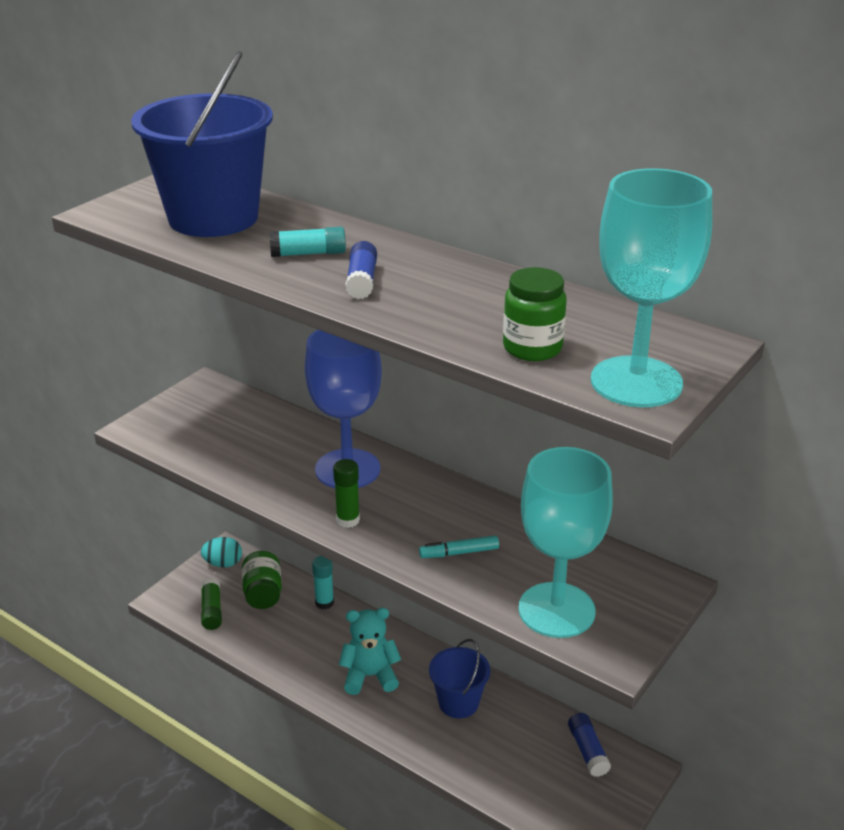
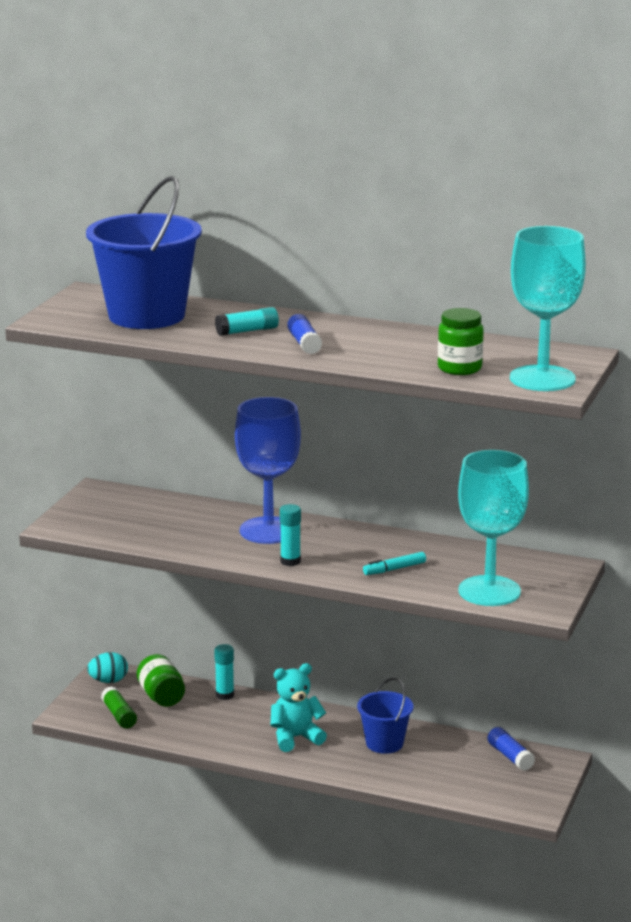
camera: 15 degrees left, 10 degrees down
(348, 520) = (290, 561): green glue stick -> turquoise glue stick

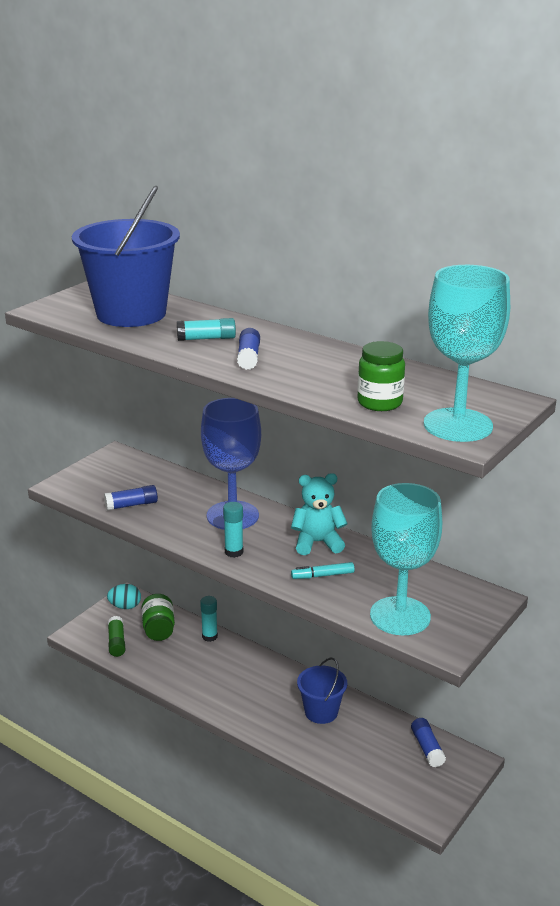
camera: 15 degrees right, 5 degrees up
(150, 534) = (131, 505): none -> blue glue stick
(295, 738) = (248, 692): turquoise teddy bear -> turquoise teddy bear (317, 543)

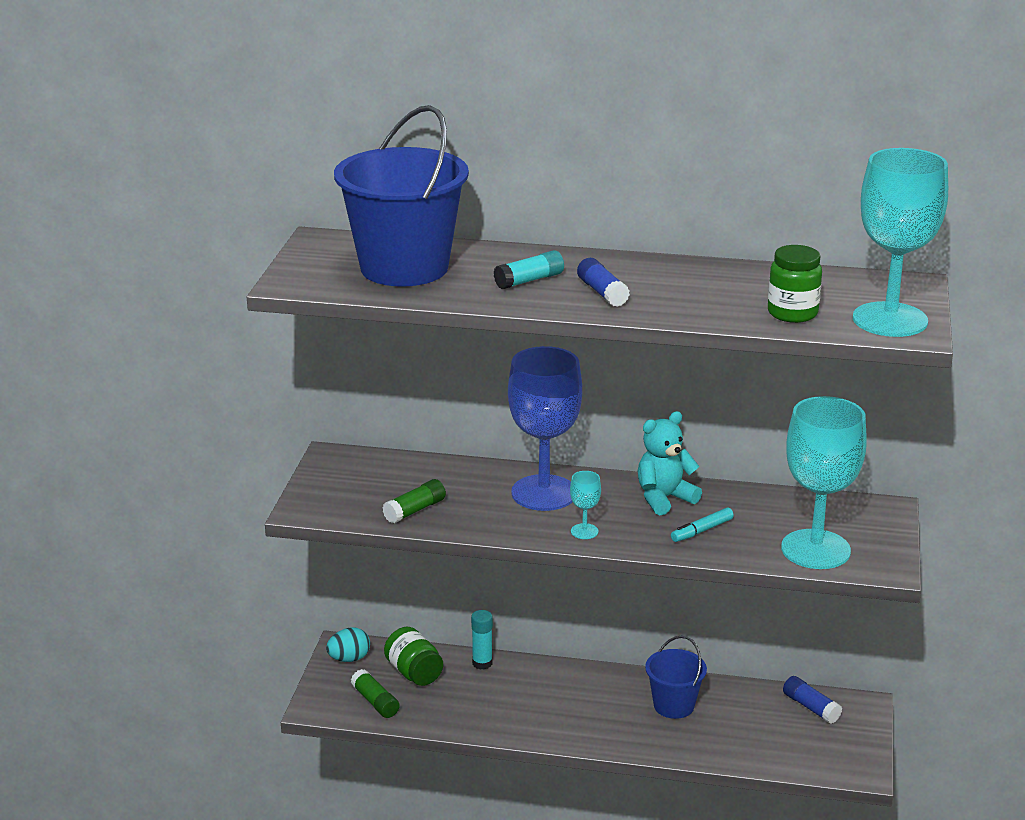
camera: 25 degrees left, 0 degrees up
(131, 505) = (415, 510): blue glue stick -> green glue stick
(234, 552) = (584, 531): turquoise glue stick -> turquoise goblet

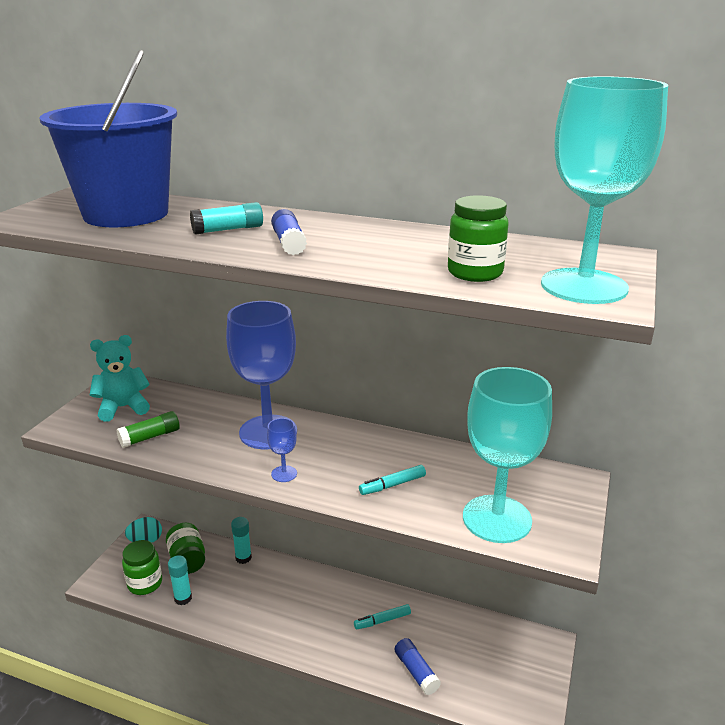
camera: 10 degrees right, 0 degrees up
(375, 702) = (145, 583): green glue stick -> green jar
(430, 711) = (183, 598): none -> turquoise glue stick
(584, 531) = (284, 474): turquoise goblet -> blue goblet
(664, 498) = (371, 448): turquoise teddy bear -> turquoise teddy bear (123, 407)
(673, 705) = (382, 620): blue bucket -> turquoise marker
(811, 707) = (500, 639): blue glue stick -> blue glue stick (416, 672)

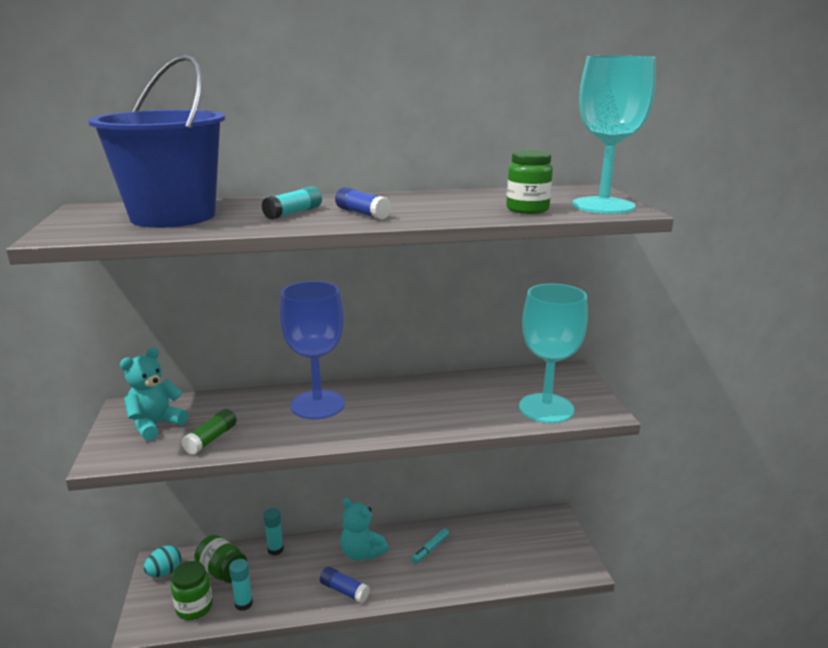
camera: 30 degrees left, 5 degrees down
(284, 474) = (364, 429): blue goblet -> none
(314, 595) = (361, 553): none -> turquoise teddy bear
(392, 485) = (455, 410): turquoise marker -> none
(416, 672) = (482, 573): blue glue stick -> blue glue stick (344, 590)

